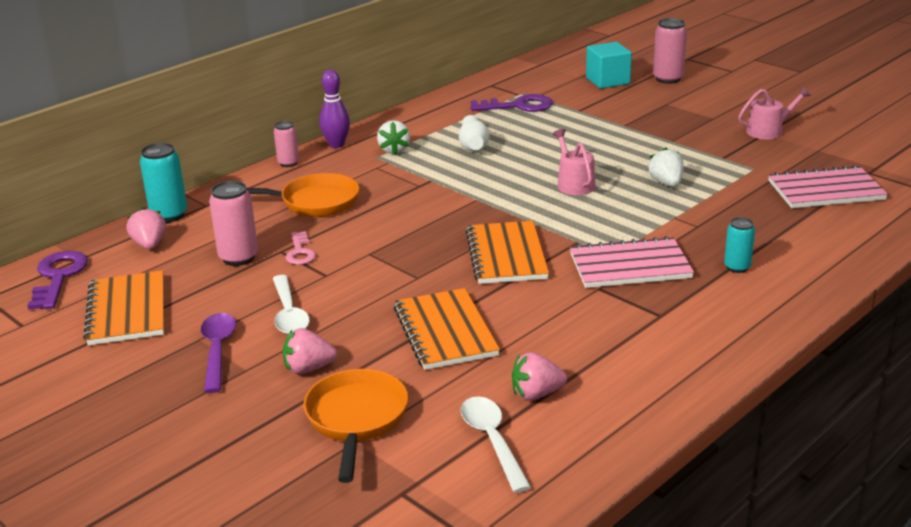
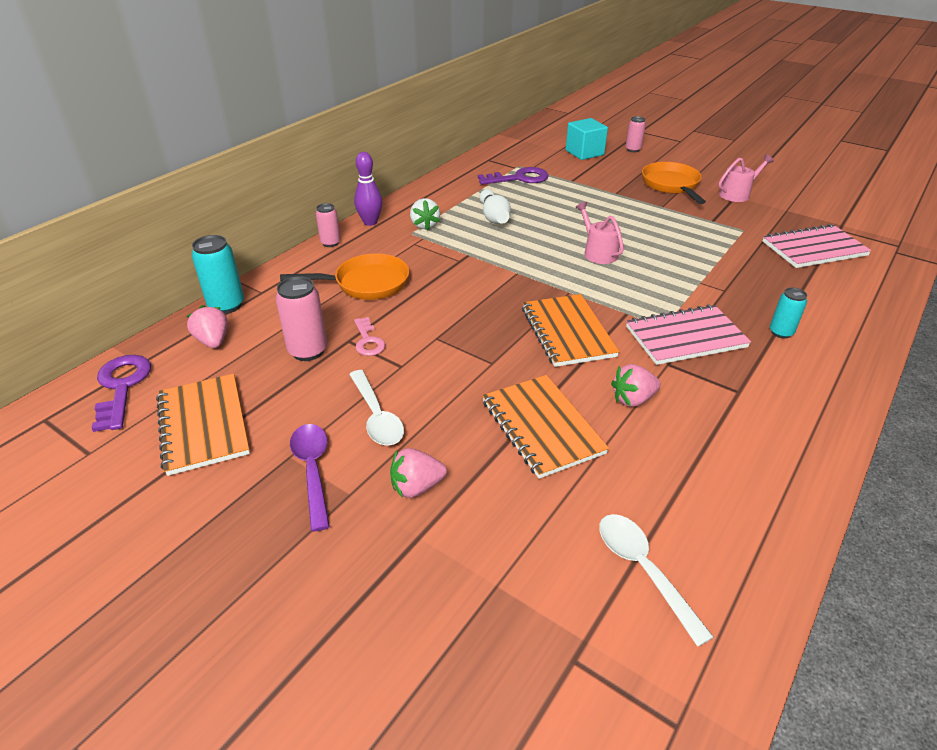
camera: 10 degrees left, 10 degrees up
(356, 419) = (488, 554): orange pan -> orange pan (671, 185)
(536, 394) = (663, 500): pink strawberry -> pink strawberry (633, 399)
(666, 183) = (677, 248): white strawberry -> none
(668, 79) = (633, 149): pink can -> pink can, size x0.63

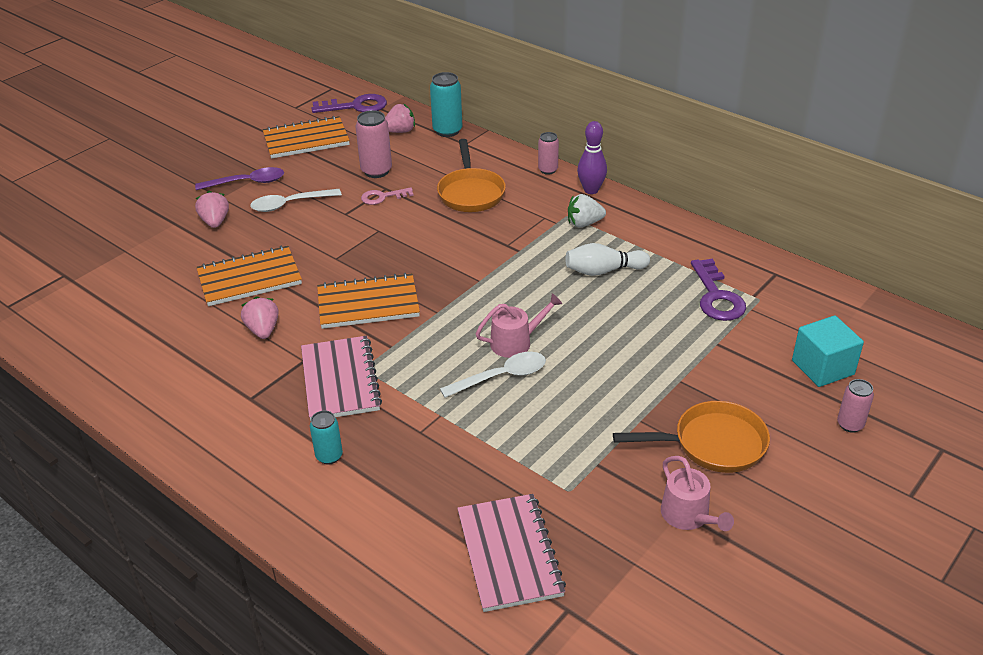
camera: 95 degrees right, 0 degrees up
(644, 570) = (103, 309): white spoon -> white spoon (501, 377)

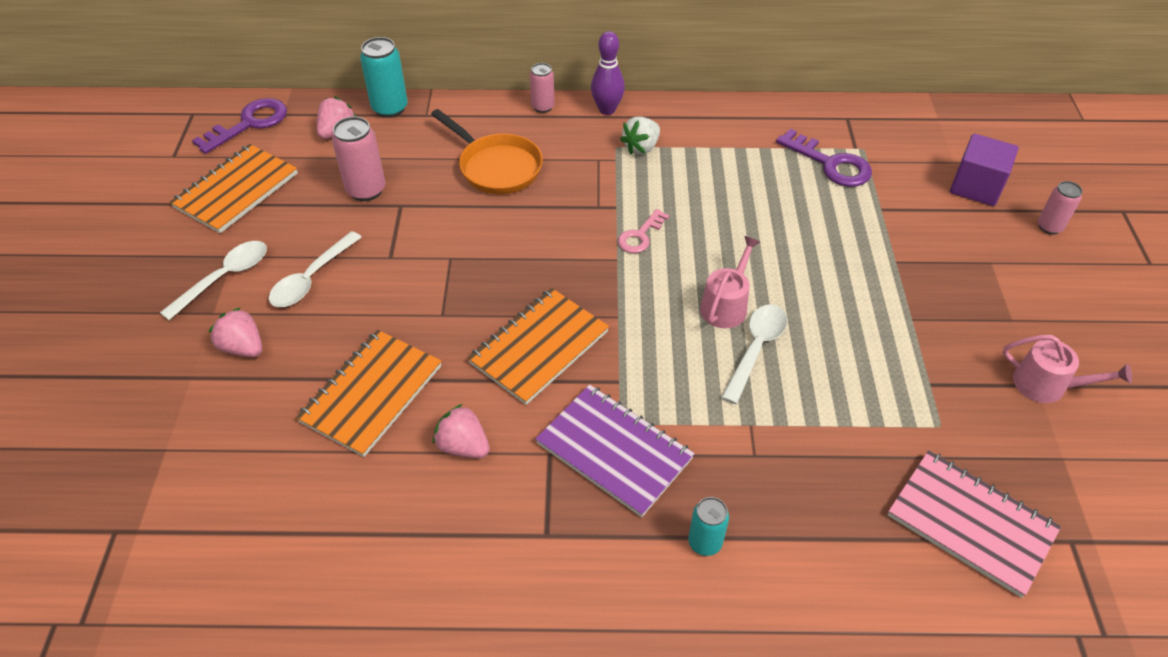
camera: 40 degrees left, 10 degrees up
(247, 182) = (224, 278): purple spoon -> white spoon
(340, 380) = (614, 451): pink notebook -> purple notebook
(383, 197) = (409, 217): pink key -> pink key (640, 235)
(603, 271) = (714, 188): white bowling pin -> none
(713, 444) = (986, 306): orange pan -> none
(822, 367) = (976, 187): turquoise cube -> purple cube

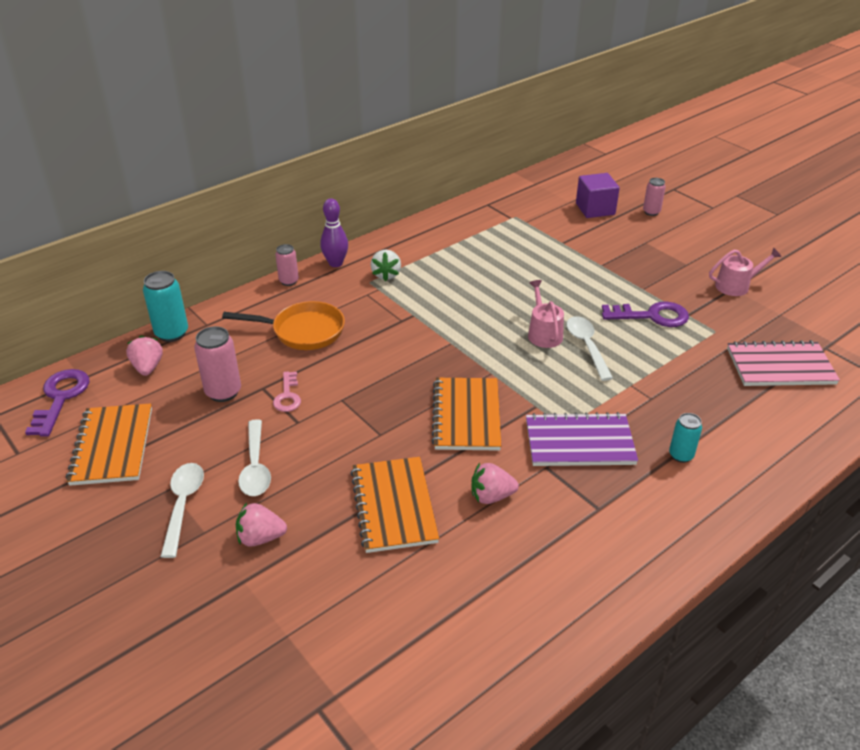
camera: 40 degrees left, 10 degrees down
(640, 235) = (448, 323): pink key -> pink key (287, 396)
(830, 164) = (507, 232): purple key -> purple key (651, 316)

